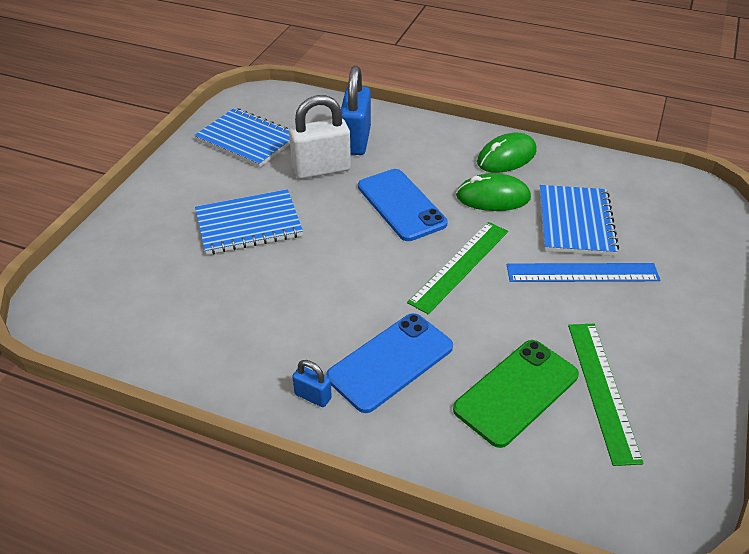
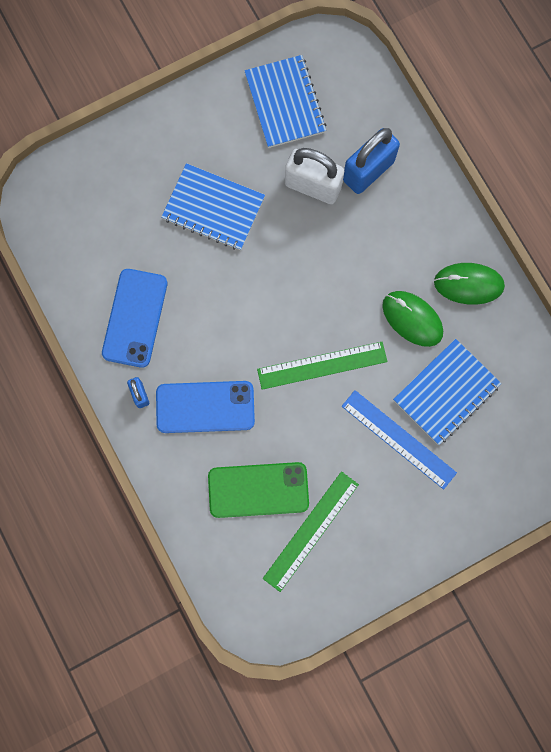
camera: 40 degrees right, 35 degrees up
(401, 205) = (337, 273): blue phone -> blue phone (135, 318)

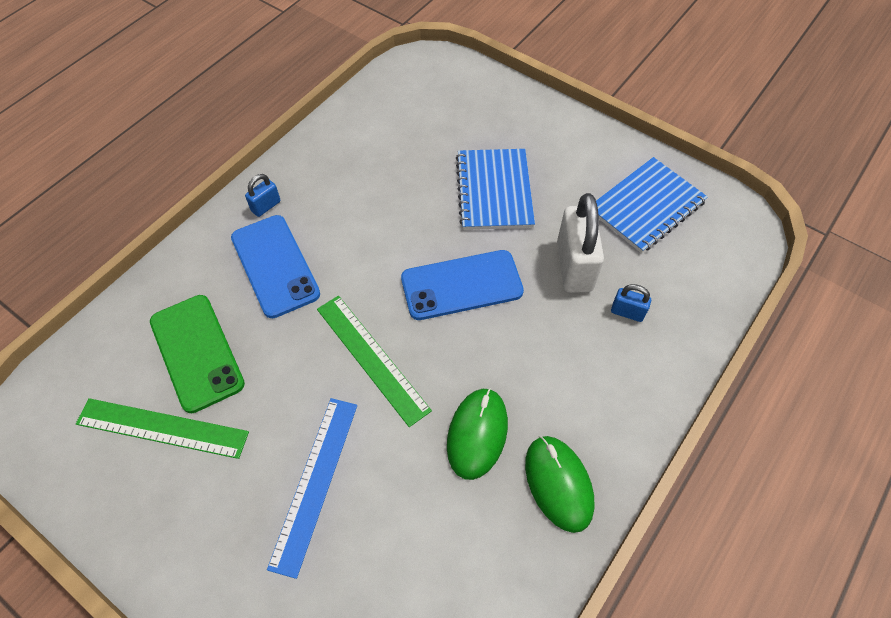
camera: 65 degrees right, 20 degrees down
(135, 318) = (344, 173): blue phone -> blue phone (461, 285)
(368, 171) = (627, 312): blue padlock -> blue padlock, size x0.48
(446, 392) = (401, 516): blue notebook -> none

